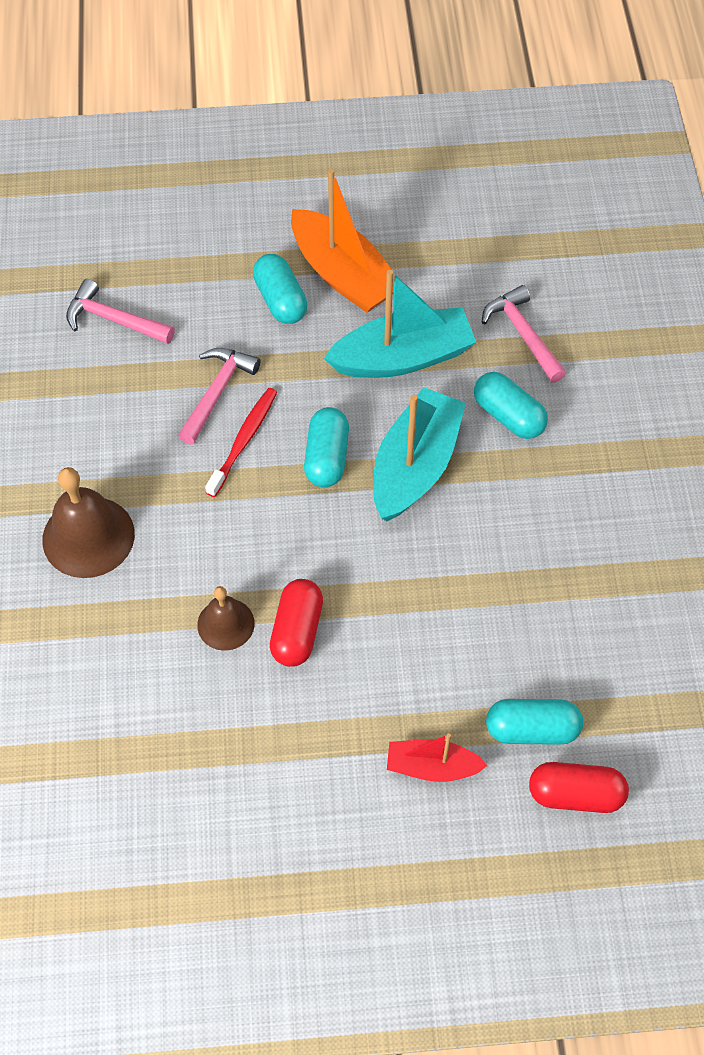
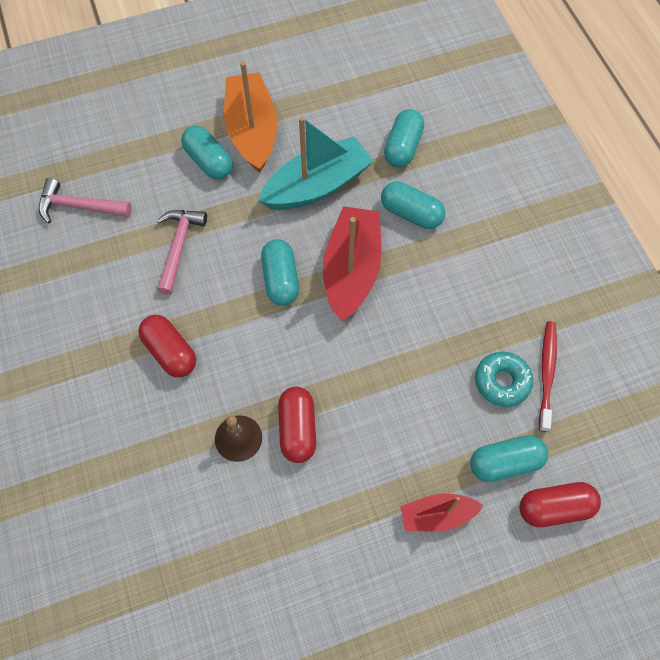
camera: 15 degrees left, 5 degrees up
(88, 536) = (105, 392): brown bell -> none
(174, 509) = (170, 352): none -> red capsule
(244, 440) = (211, 281): red toothbrush -> red toothbrush (547, 373)
(343, 275) = (252, 131): orange boat -> orange boat turned 135 degrees counterclockwise
(415, 466) = (351, 270): turquoise boat -> red boat
(522, 334) = (402, 147): pink hammer -> turquoise capsule
(558, 637) = (502, 382): none -> turquoise donut

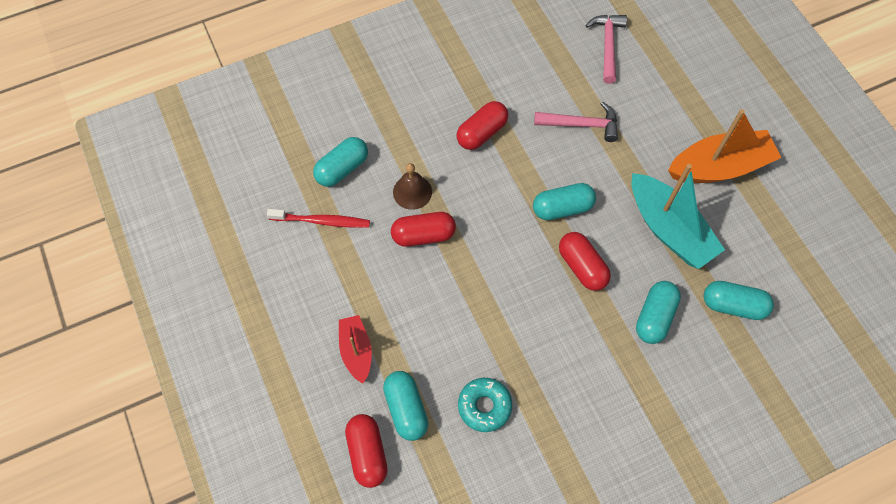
camera: 85 degrees right, 0 degrees up
(209, 161) = (676, 135): turquoise capsule -> turquoise capsule (342, 169)
(351, 270) = (582, 267): red boat -> red capsule
(547, 373) = (497, 449): red toothbrush -> red toothbrush (322, 221)

